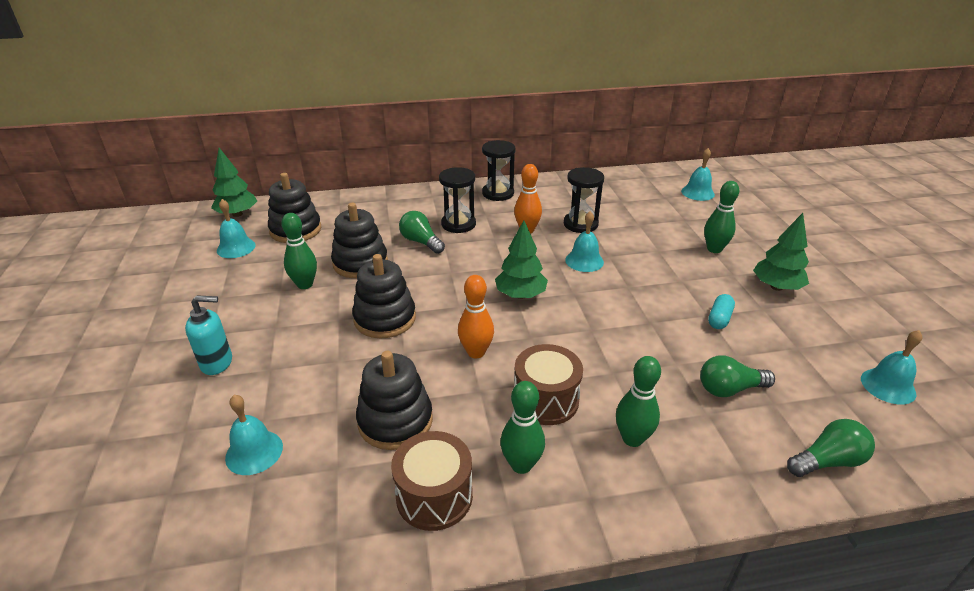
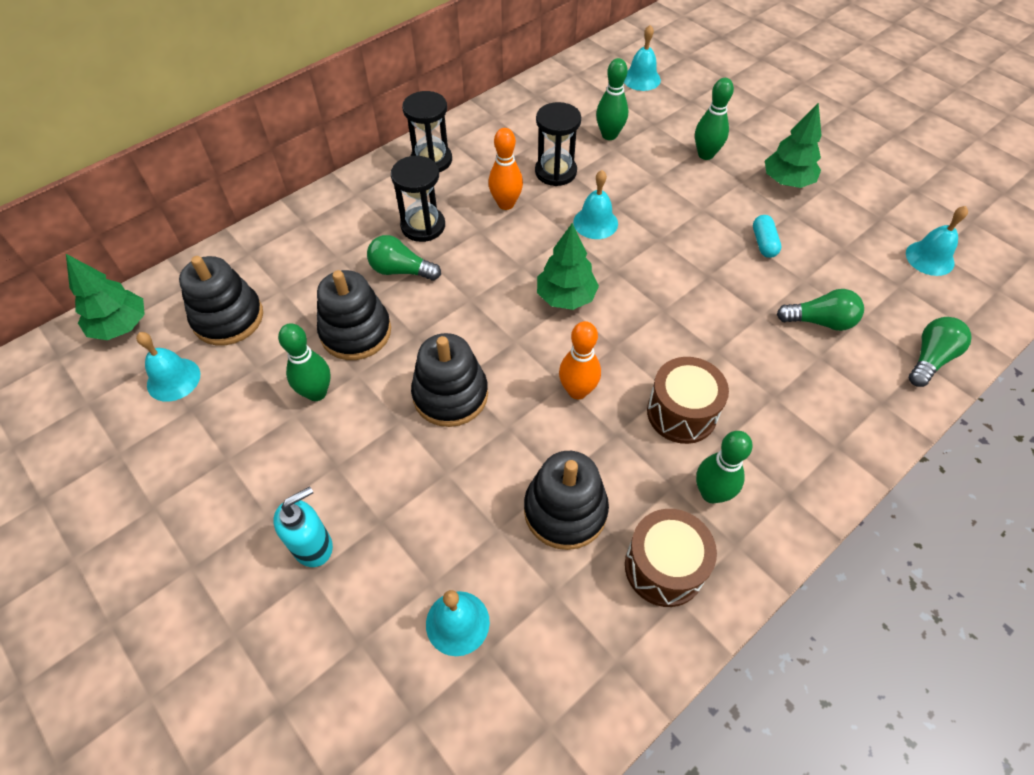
camera: 30 degrees left, 20 degrees up
(632, 439) = (780, 415): green bowling pin -> green bowling pin (609, 135)
(729, 389) = (820, 321): green light bulb -> green light bulb turned 135 degrees counterclockwise

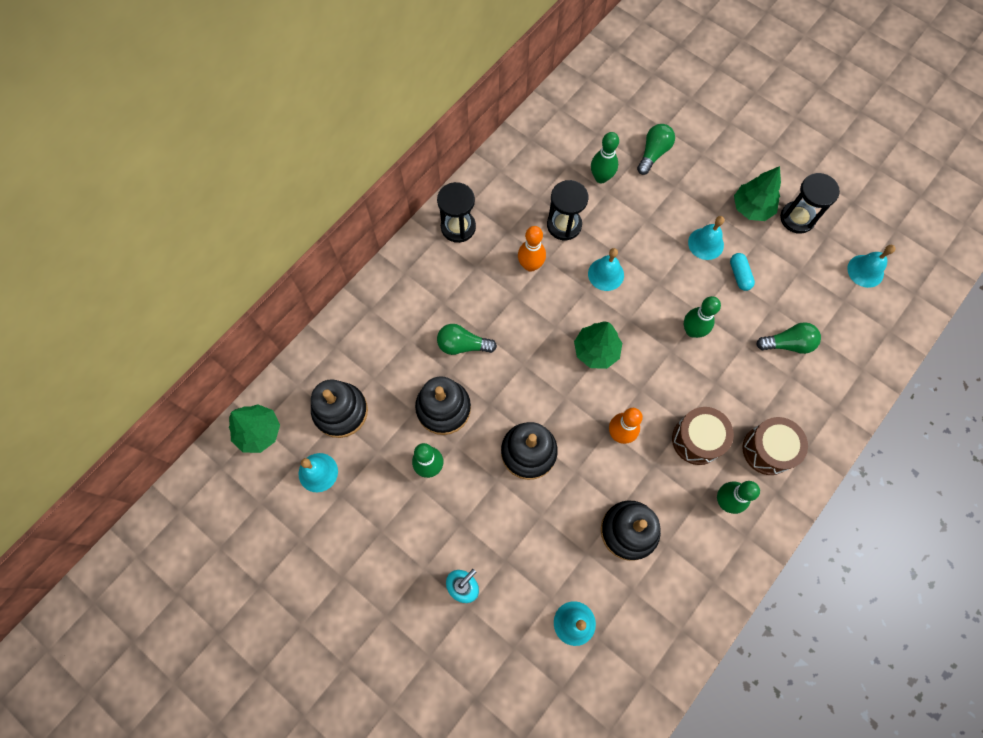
camera: 10 degrees left, 15 degrees up
(423, 226) = (468, 298): black hourglass -> black hourglass (797, 218)
(641, 79) = (617, 107): turquoise bell -> turquoise bell (706, 243)
(664, 567) = (701, 561): brown drum -> brown drum (767, 450)
(705, 154) = (683, 188): green bowling pin -> green bowling pin (692, 331)
(930, 359) = (868, 365): green light bulb -> green light bulb (653, 153)

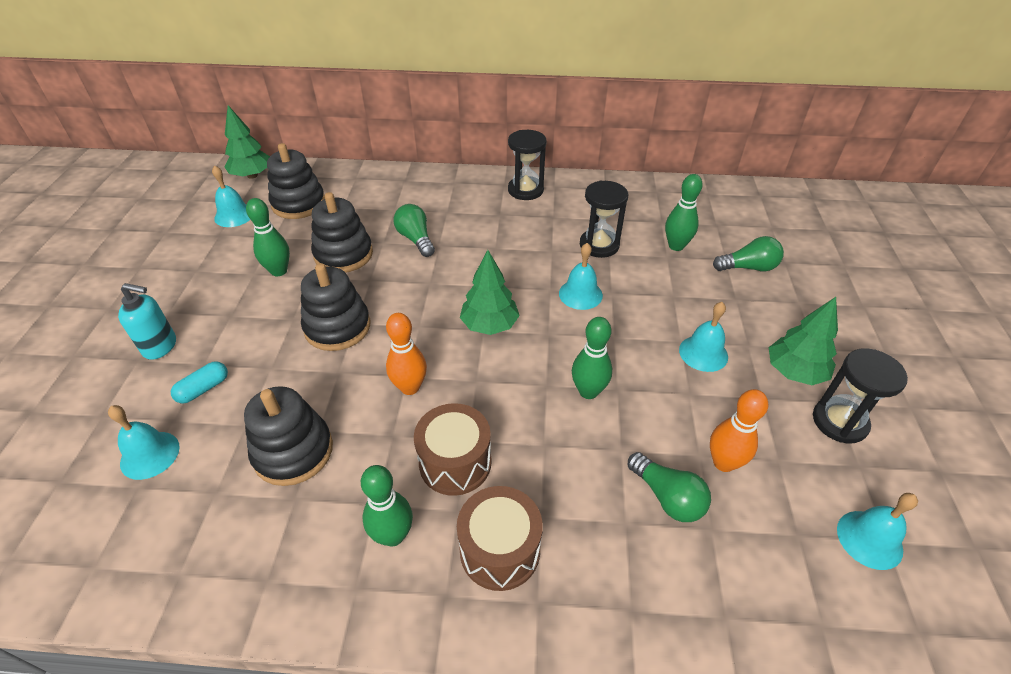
camera: 55 degrees right, 25 degrees down
(530, 265) = (535, 243): orange bowling pin -> orange bowling pin (723, 463)
(739, 275) = (701, 401): turquoise capsule -> turquoise capsule (203, 389)

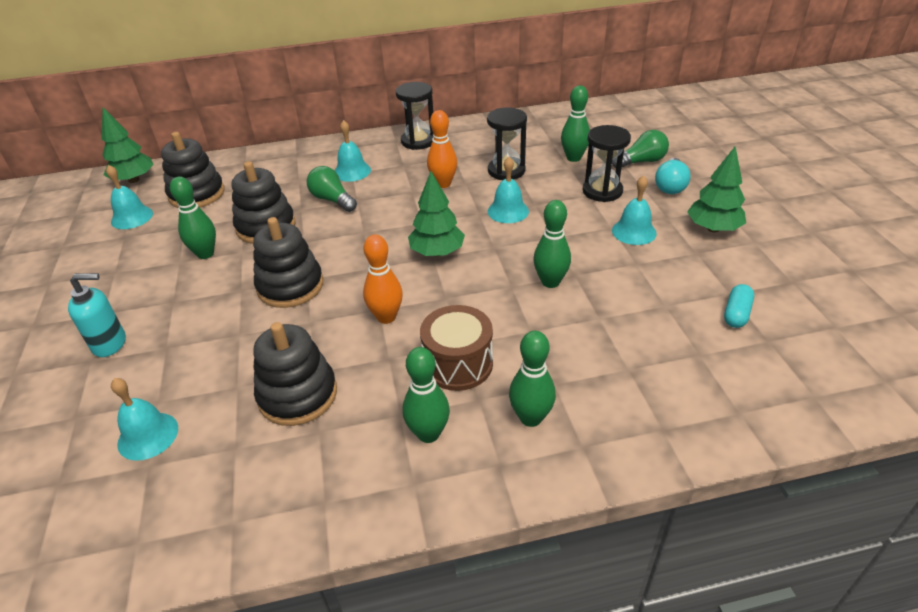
camera: 15 degrees left, 5 degrees down
(203, 389) = (177, 368): turquoise capsule -> turquoise capsule (736, 314)
(500, 550) = (531, 418): brown drum -> green bowling pin
(667, 497) = (653, 342): green light bulb -> none
(723, 463) = (687, 306): orange bowling pin -> orange bowling pin (443, 184)
(768, 305) = (670, 186): none -> turquoise light bulb
(839, 422) = (763, 255): black hourglass -> black hourglass (602, 191)
(869, 539) = (822, 329): turquoise bell -> turquoise bell (352, 171)

